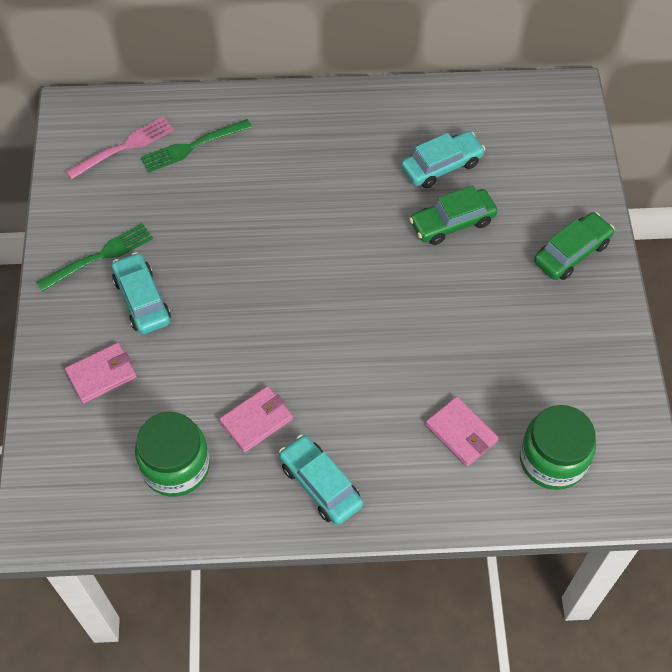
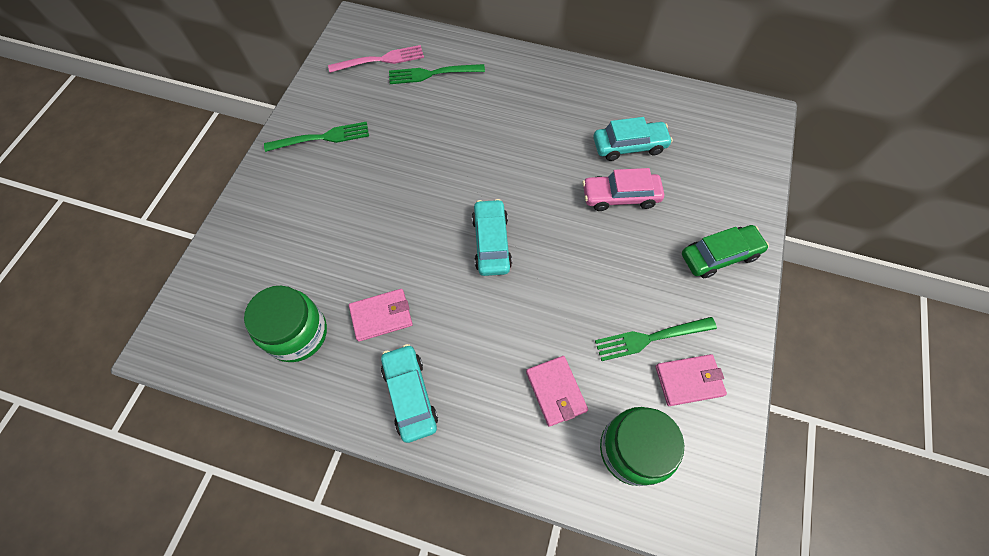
camera: 20 degrees right, 5 degrees up
(102, 375) = (277, 233): pink wallet -> pink wallet (689, 381)
(142, 300) = (337, 182): turquoise car -> turquoise car (491, 242)
(452, 222) = (620, 196): green car -> pink car
(533, 353) = (651, 338): none -> green fork

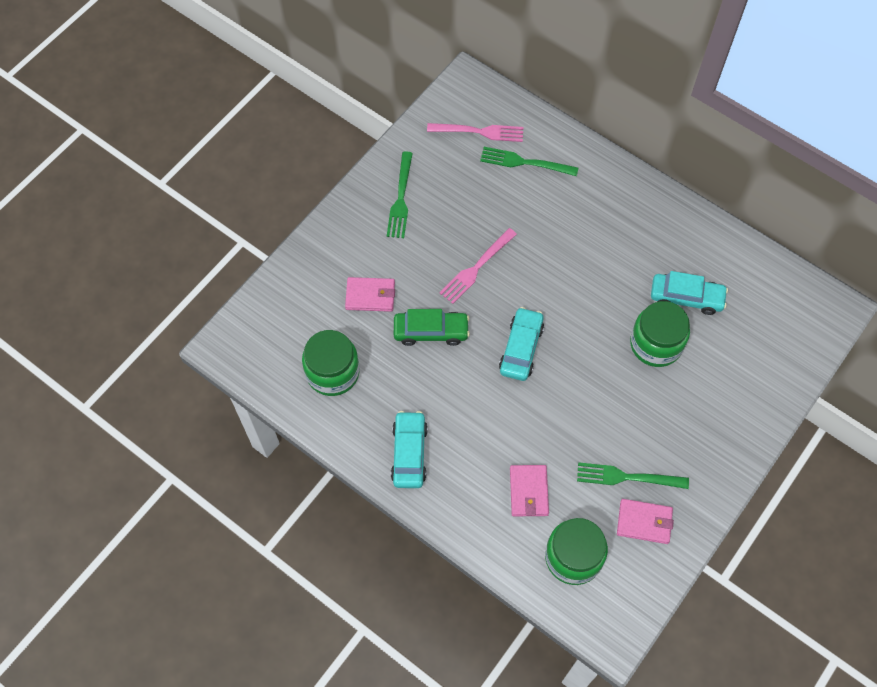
camera: 20 degrees right, 0 degrees up
(322, 138) = (401, 198): green fork -> green fork turned 90 degrees clockwise
(381, 316) = (405, 381): pink wallet -> pink wallet (370, 296)
(419, 179) = (476, 268): none -> pink fork
(620, 196) = (656, 344): pink car -> green jar
(719, 255) = (723, 428): green car -> green car (431, 331)

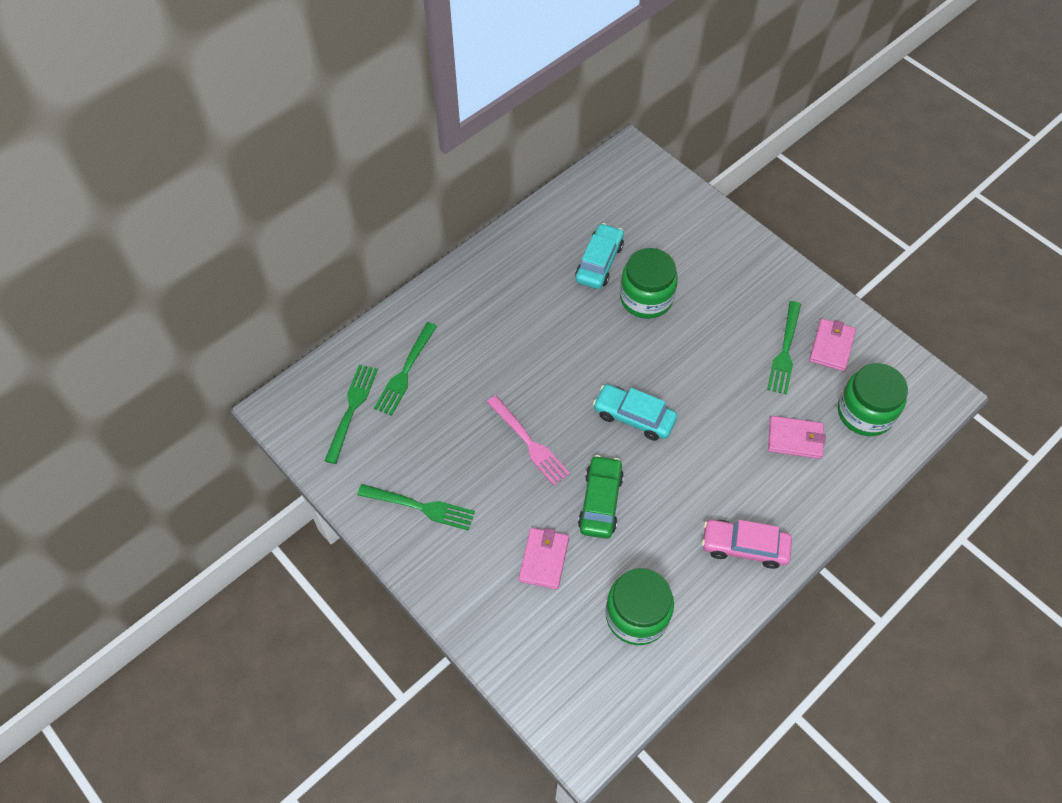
camera: 80 degrees left, 5 degrees down
(409, 453) = (744, 547): turquoise car -> pink car
(479, 132) = (351, 409): pink fork -> green fork

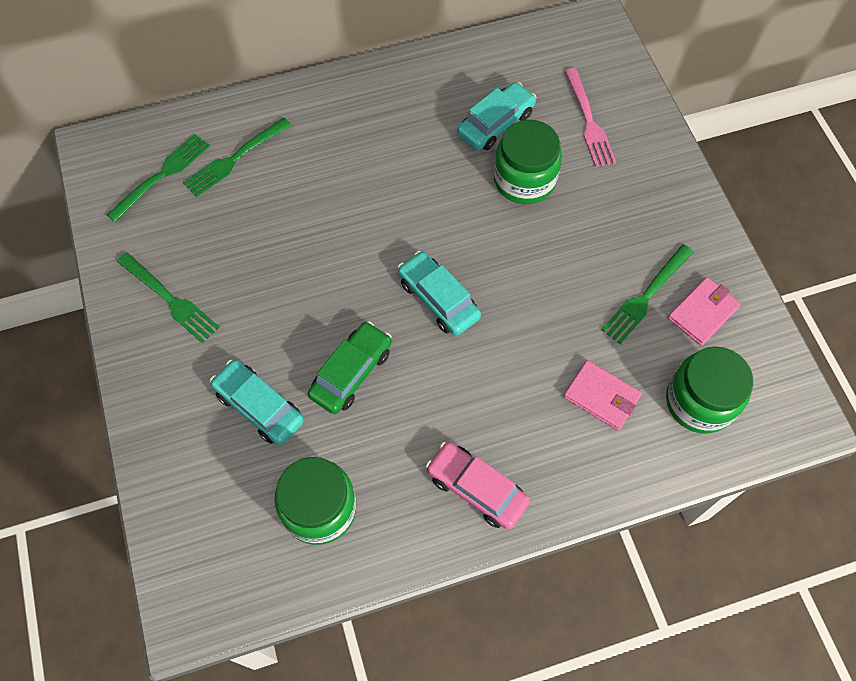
camera: 25 degrees right, 5 degrees up
(529, 442) = (314, 280): pink fork -> pink fork (589, 121)
(544, 559) = (259, 406): pink wallet -> turquoise car

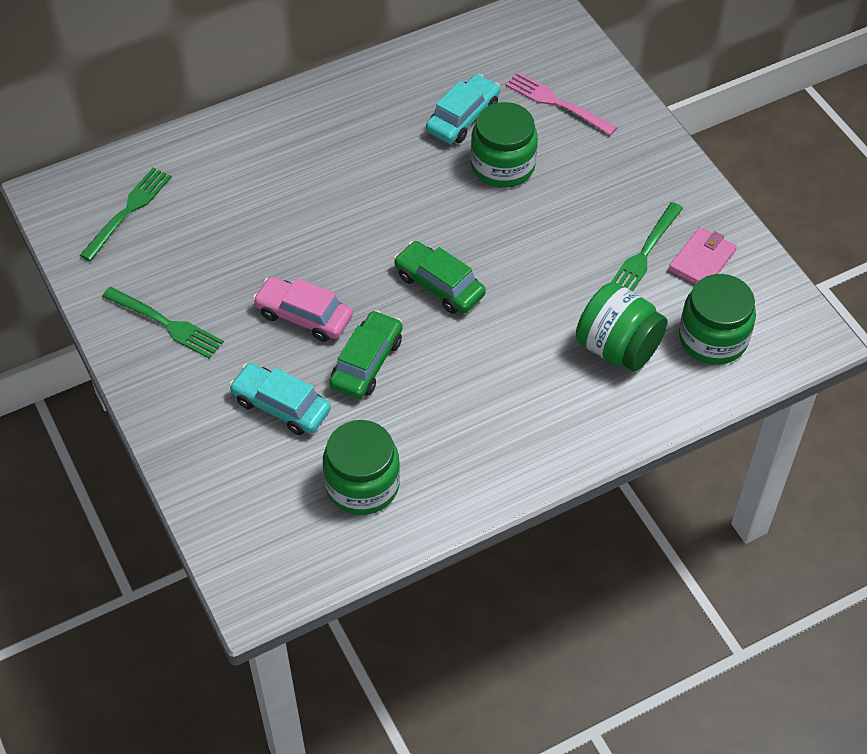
camera: 10 degrees left, 10 degrees down
(235, 159) = (201, 185): green fork -> none
(438, 299) = (439, 285): turquoise car -> green car
(476, 488) = (512, 445): pink car -> pink car (304, 316)
(589, 121) = (557, 103): pink fork -> pink fork turned 150 degrees clockwise
(601, 397) = (618, 348): pink wallet -> green jar

